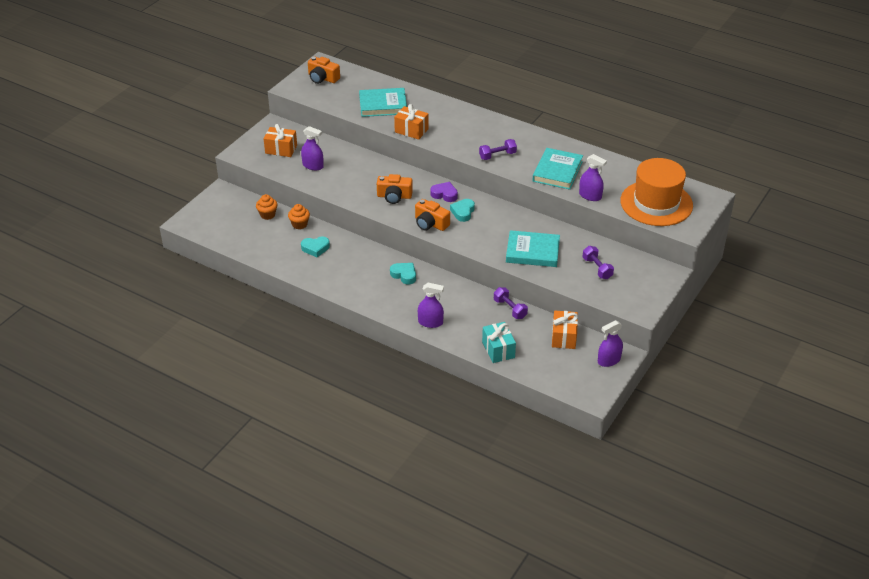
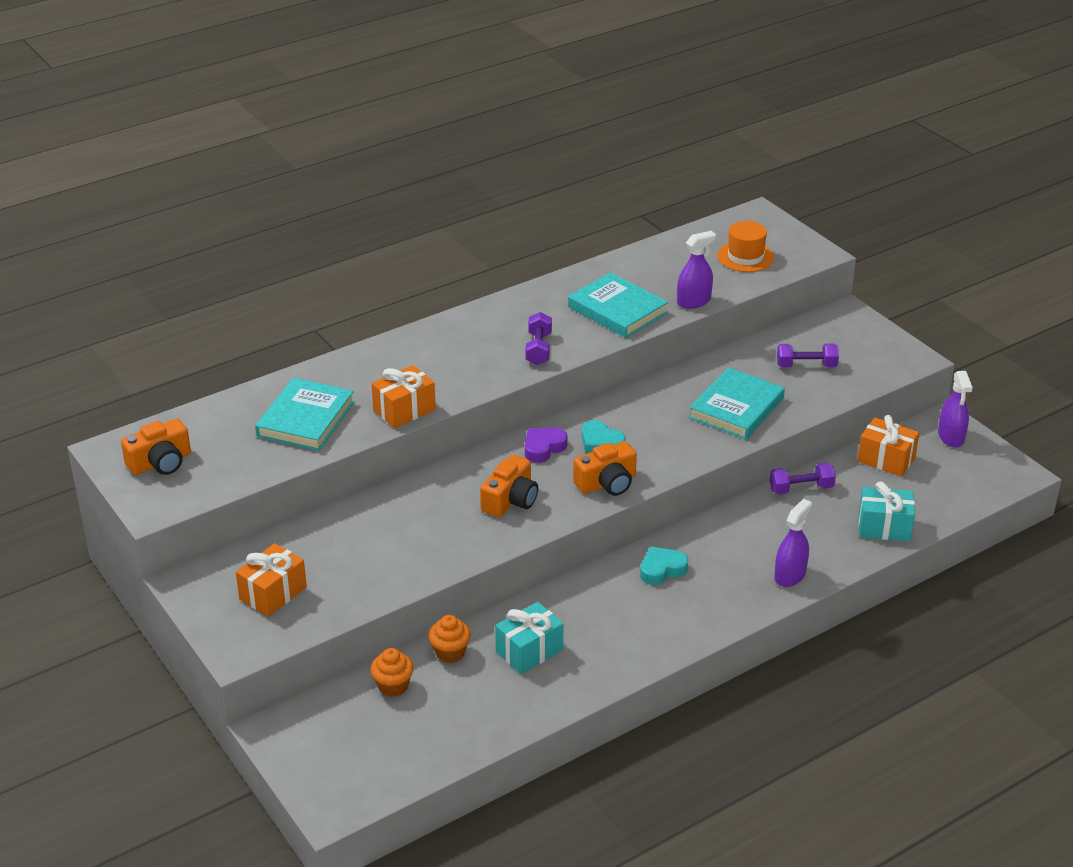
camera: 65 degrees left, 5 degrees down
(313, 166) = (354, 567): purple spray bottle -> none
(315, 248) = (529, 651): turquoise heart -> turquoise gift
(656, 203) = (745, 257): orange hat -> orange hat, size x0.53

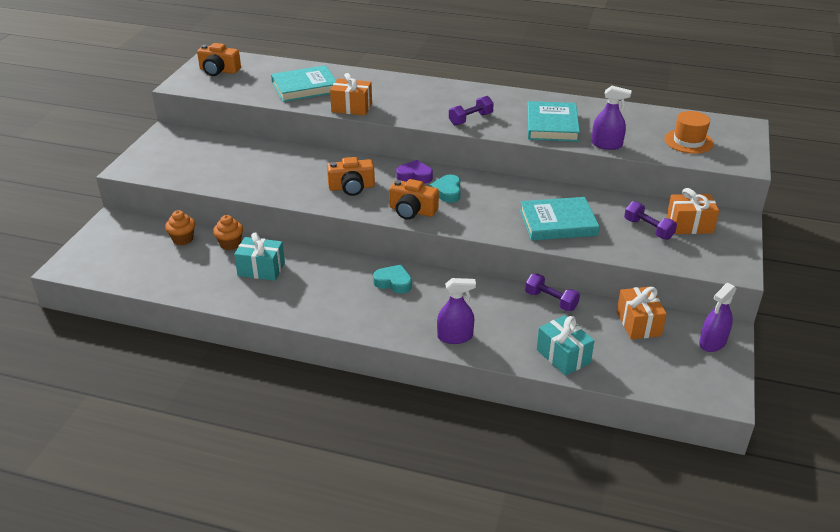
camera: 50 degrees right, 0 degrees up
(273, 593) = (184, 157): orange gift -> orange gift (689, 225)

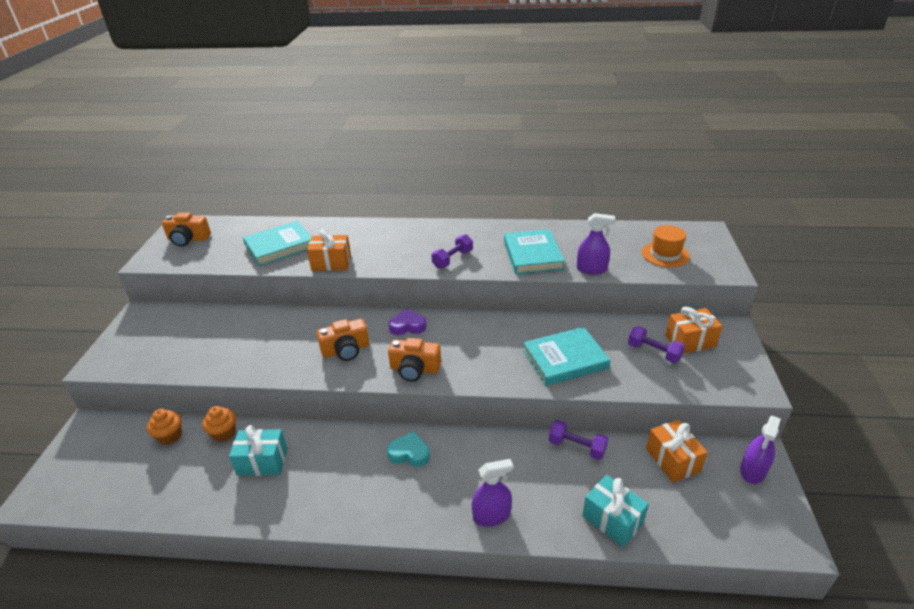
camera: 10 degrees left, 0 degrees up
(447, 192) = (445, 340): turquoise heart -> none

